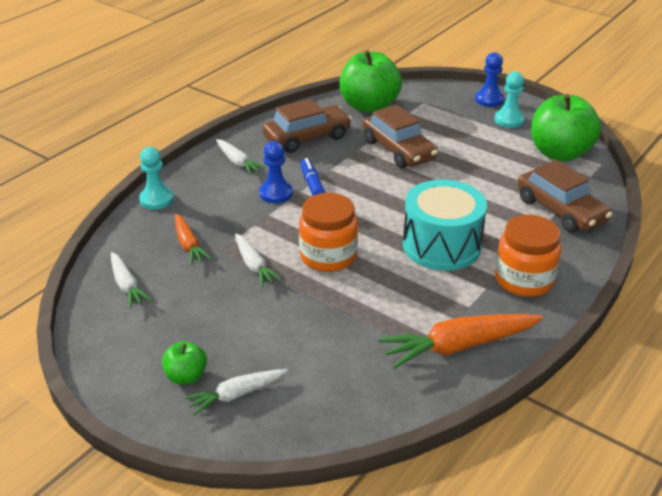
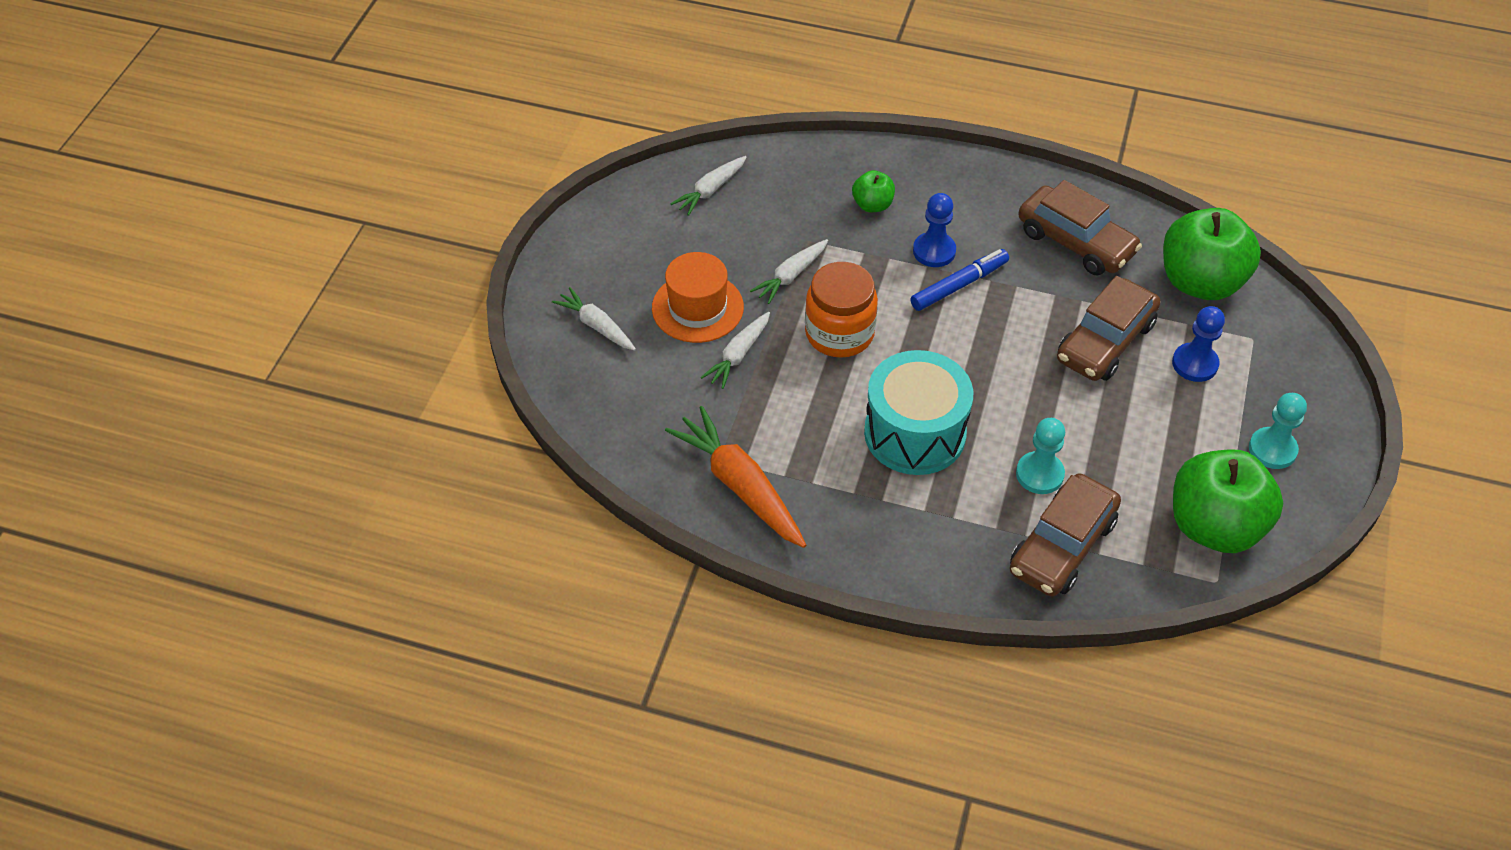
camera: 70 degrees right, 15 degrees up
(156, 199) = (864, 155): turquoise pawn -> turquoise pawn (1039, 474)
(186, 376) = (605, 282): green apple -> green apple (872, 205)
(189, 245) = (798, 212): orange carrot -> none
(238, 162) = (979, 196): white carrot -> white carrot (738, 355)
(255, 325) = (697, 307): none -> orange hat
(489, 100) = (1318, 414): blue pawn -> blue pawn (1195, 364)
(524, 280) = (888, 527): orange jar -> none

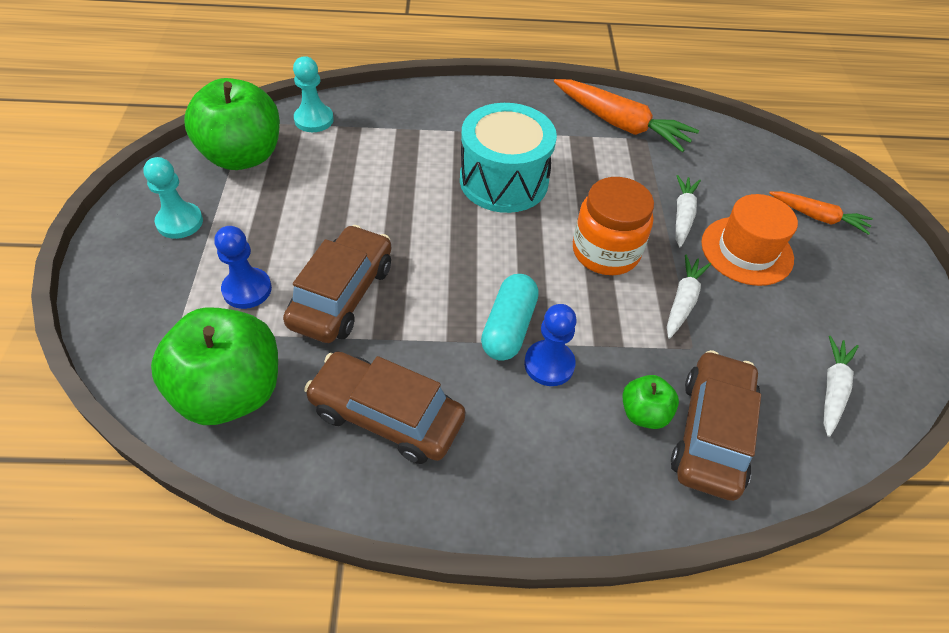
camera: 160 degrees right, 0 degrees up
(596, 326) = (818, 217): white carrot -> orange carrot
(959, 285) = (508, 327): blue marker -> turquoise capsule
(1039, 474) = (391, 168): turquoise pawn -> turquoise pawn (314, 120)
(1062, 546) = (366, 125): brown car -> brown car (711, 433)

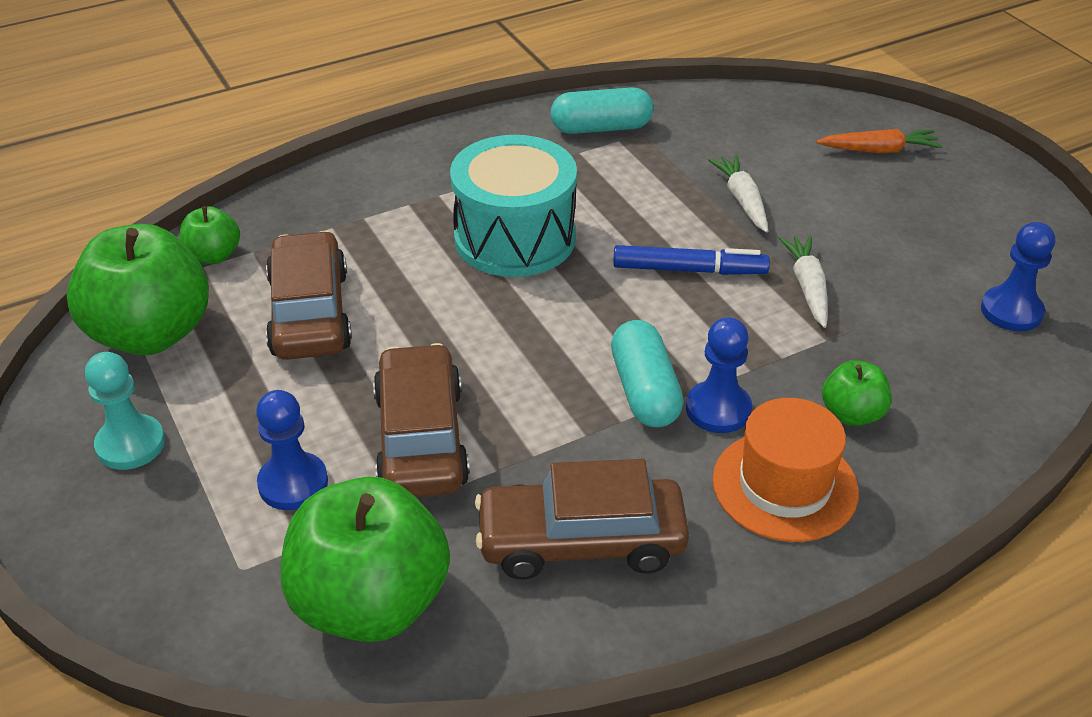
camera: 25 degrees left, 10 degrees down
(314, 120) = (213, 256): turquoise pawn -> green apple
(605, 252) = (689, 270): orange jar -> blue marker
(620, 124) = (601, 128): orange carrot -> turquoise capsule
(711, 433) = (930, 403): brown car -> brown car (309, 313)
(747, 250) = (834, 211): orange hat -> orange hat (785, 485)
(832, 389) = (1011, 311): white carrot -> blue pawn

